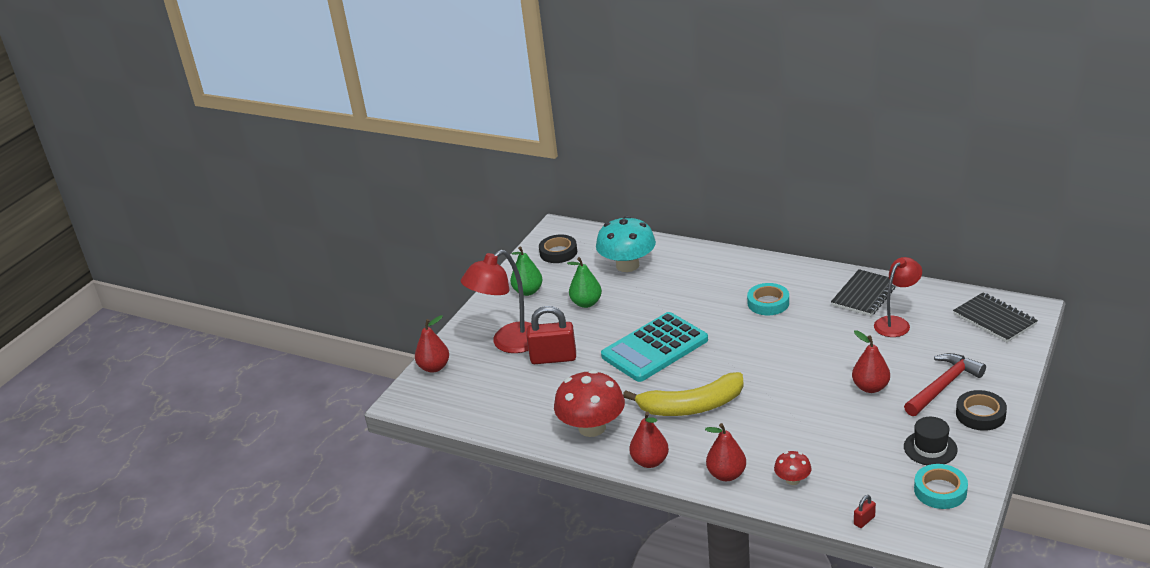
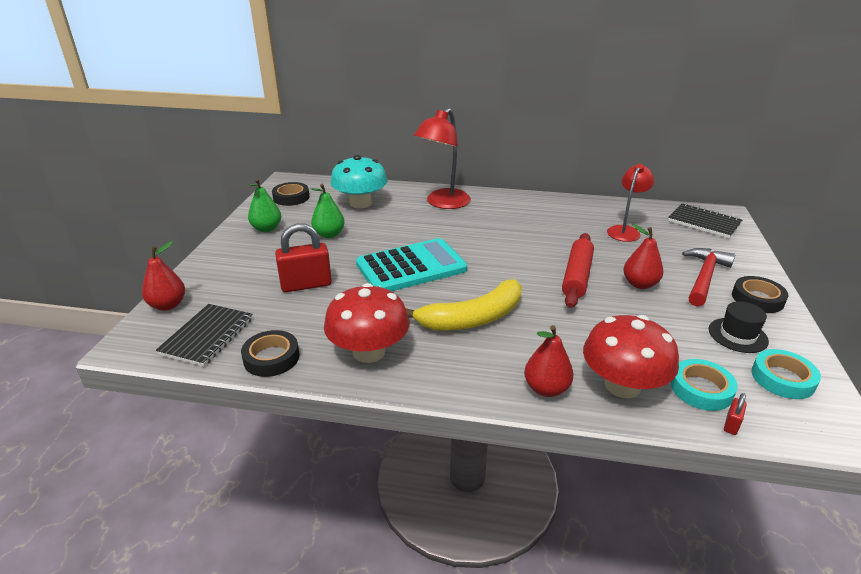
camera: 20 degrees left, 0 degrees up
(509, 343) = (254, 275): red lamp -> red lamp (443, 203)
(512, 424) = (271, 358): none -> black tape
(650, 461) = (450, 384): red pear -> none
(654, 348) = (411, 267): turquoise calculator -> turquoise calculator turned 150 degrees counterclockwise
(768, 303) = (503, 223): turquoise tape -> turquoise tape (701, 389)
(792, 480) = (622, 386): red mushroom -> red mushroom, size x2.07
(812, 373) = (576, 276): none -> red rolling pin
(864, 295) = (583, 212): black notebook -> black notebook (207, 336)

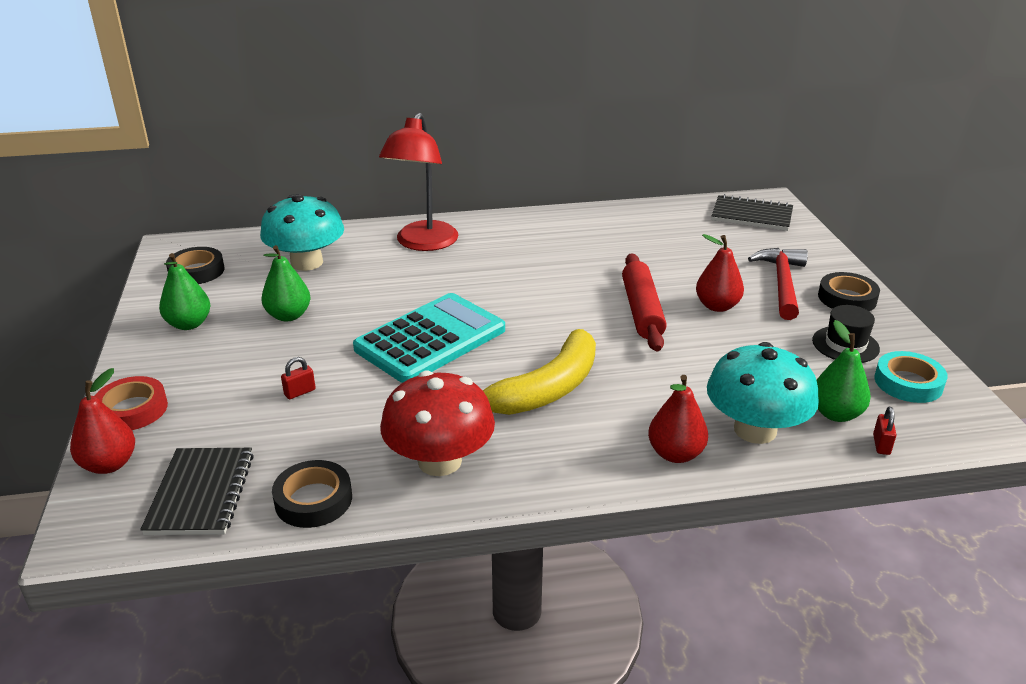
camera: 20 degrees left, 0 degrees up
(202, 274) = (132, 409): none -> red tape
(306, 285) = (300, 392): red padlock -> red padlock, size x0.43
(622, 386) = (755, 430): red mushroom -> turquoise mushroom
(625, 231) = (669, 242): red lamp -> none
(701, 389) = (836, 414): turquoise tape -> green pear

